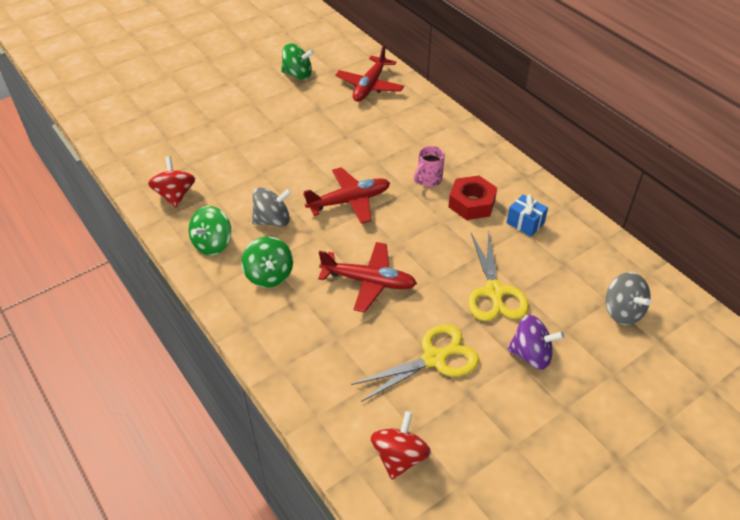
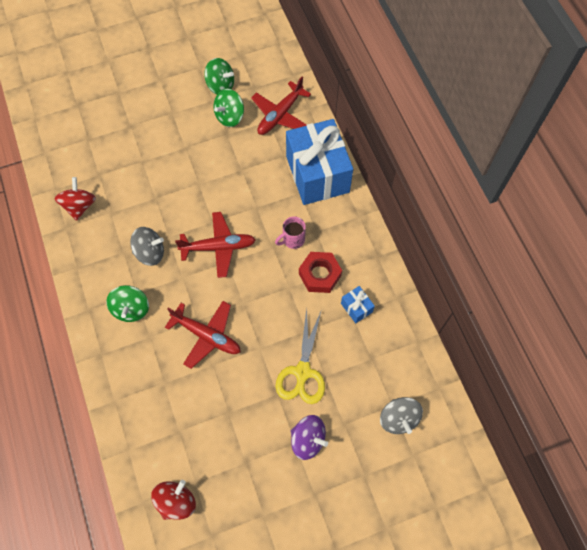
camera: 15 degrees right, 20 degrees up
(213, 244) = (96, 265): green spinning top -> green spinning top (230, 116)
(430, 124) = (317, 174): none -> blue gift
(434, 359) = (232, 423): yellow scissors -> none

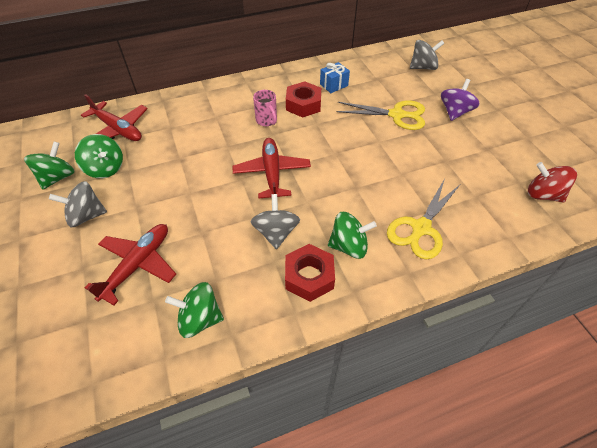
camera: 90 degrees left, 15 degrees down
(80, 206) = (200, 319): red spinning top -> green spinning top
(105, 277) = (309, 277): none -> red nut
(145, 371) = (421, 228): none -> yellow scissors
(178, 116) = (86, 216): none -> grey spinning top
(207, 335) = (372, 178): red plane -> red plane (138, 265)
(317, 174) = (197, 105): blue gift -> none

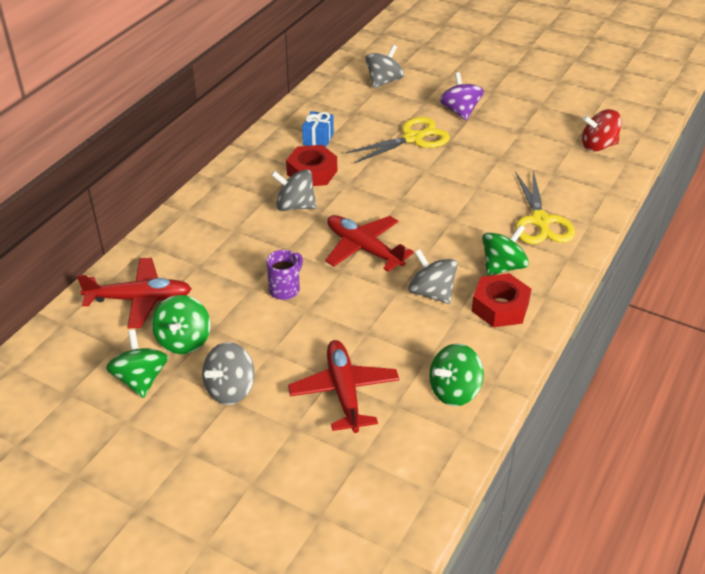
camera: 40 degrees left, 10 degrees down
(105, 168) = (184, 340): green spinning top -> green spinning top turned 90 degrees clockwise
(194, 171) = (285, 289): none -> purple mug
(267, 121) = (295, 206): pink mug -> grey spinning top

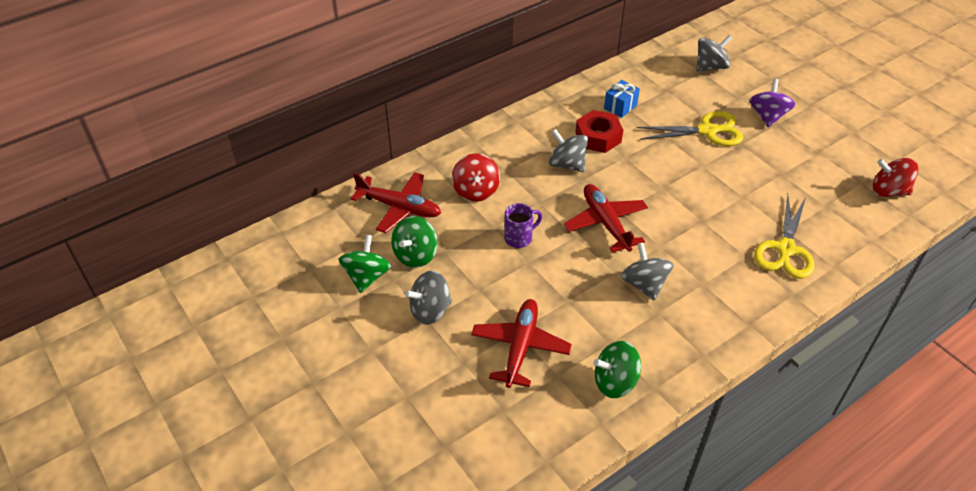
camera: 25 degrees right, 5 degrees up
(214, 258) = (476, 191): none -> red spinning top
(500, 307) = (699, 319): red nut -> none
(502, 267) = (723, 282): green spinning top -> none

